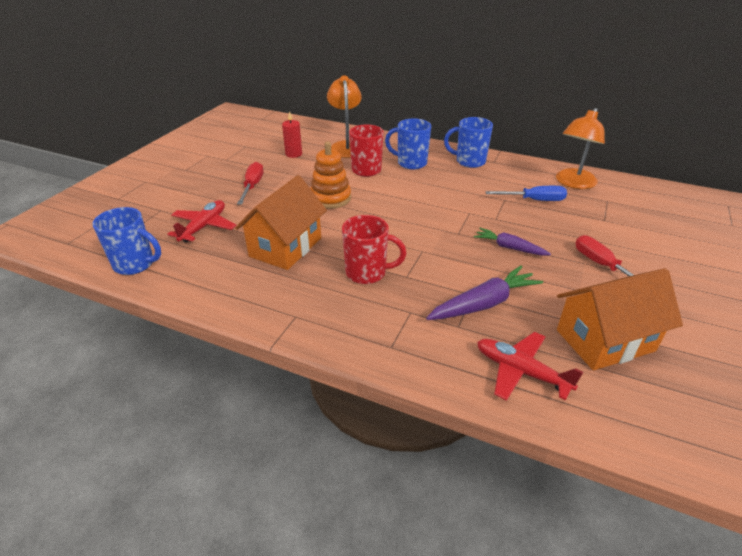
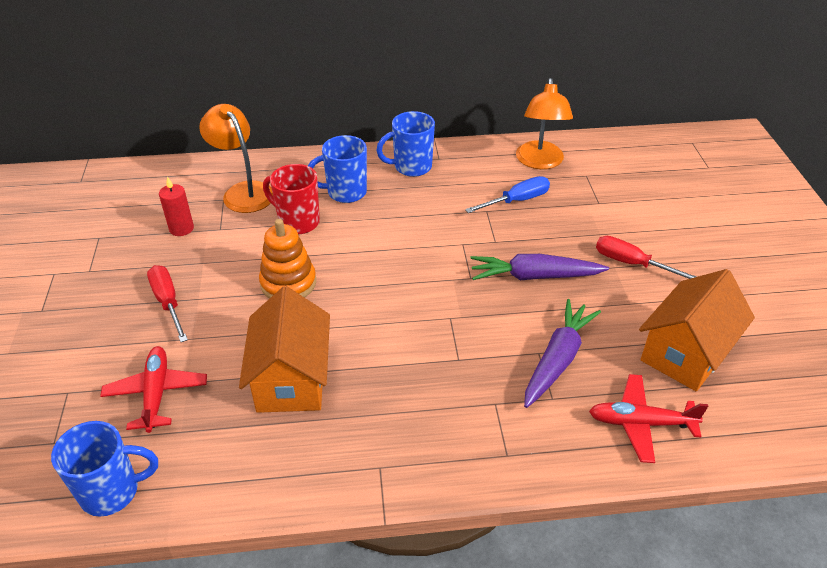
camera: 30 degrees left, 5 degrees up
(367, 273) = (414, 373): red mug -> none
(509, 247) = (534, 276): purple carrot -> purple carrot, size x1.53

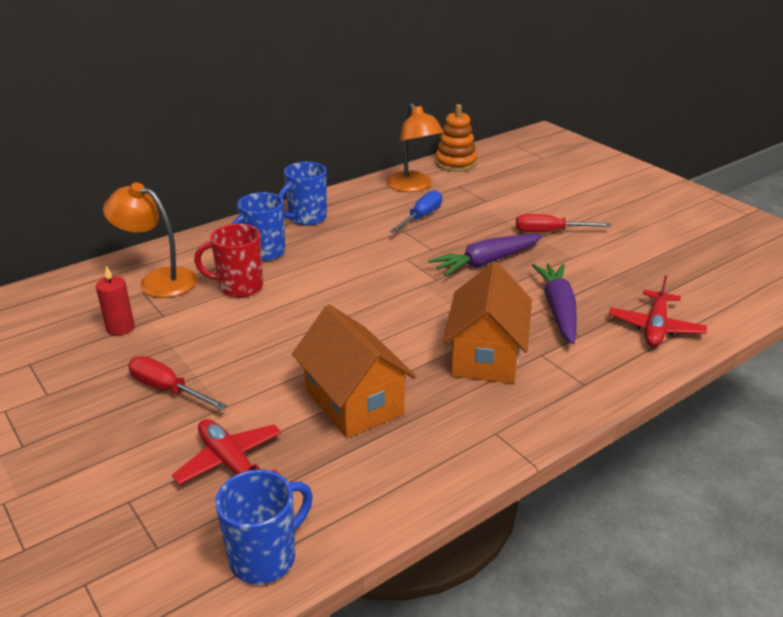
camera: 30 degrees left, 10 degrees down
(288, 283) = (277, 334): orange stacking toy -> orange stacking toy (455, 163)
(640, 423) = (655, 327): red plane -> red plane turned 45 degrees counterclockwise
(686, 353) = (641, 274): orange house -> orange house (486, 356)

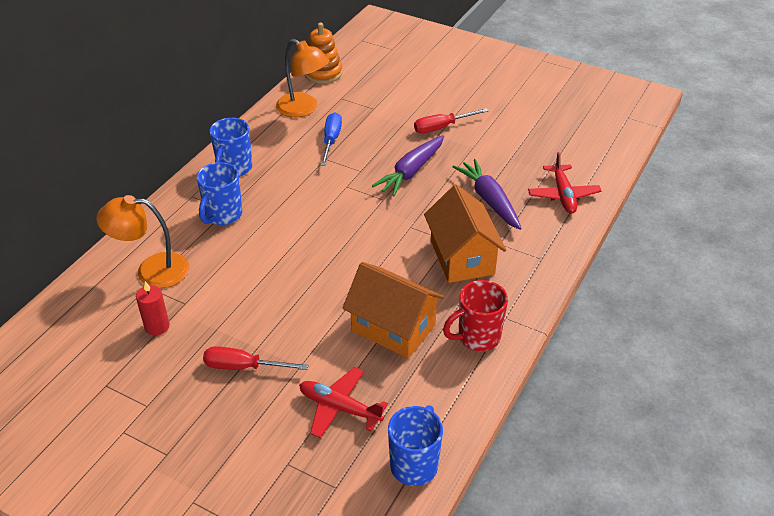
camera: 25 degrees left, 10 degrees up
(239, 287) = (228, 256): red mug -> red mug (477, 337)

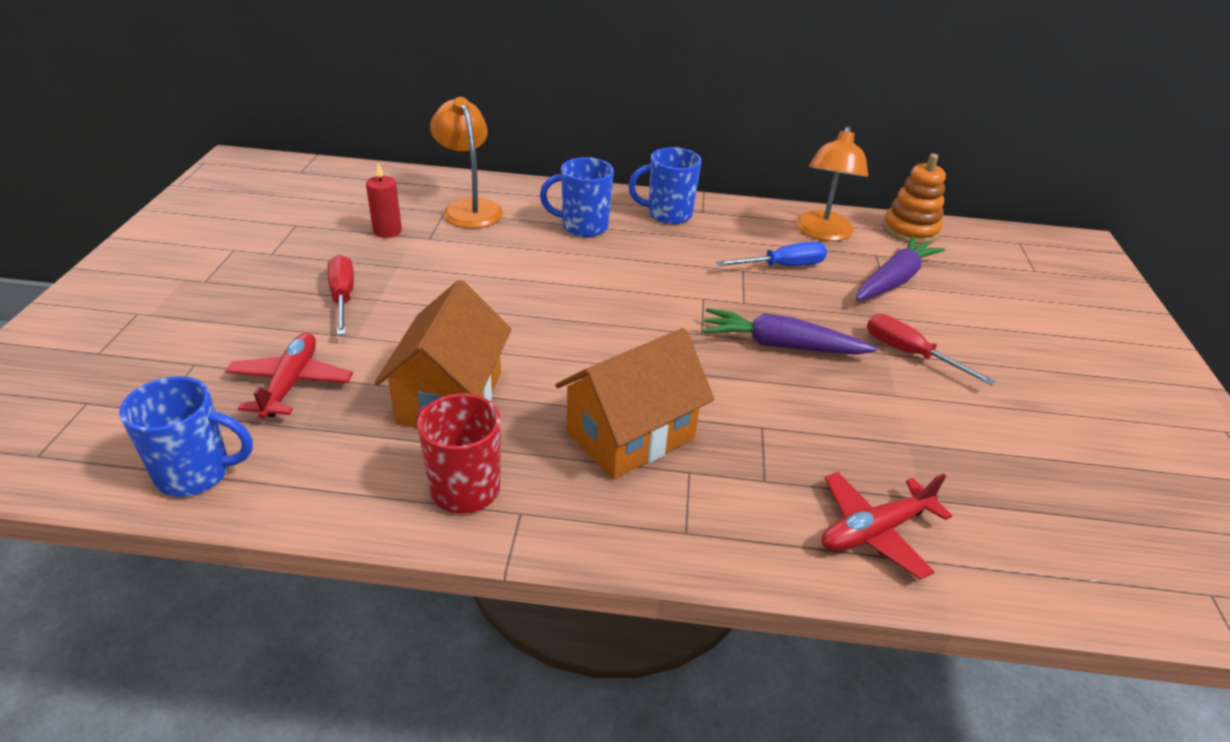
camera: 65 degrees right, 5 degrees down
(489, 200) = (784, 439): purple carrot -> purple carrot (894, 280)

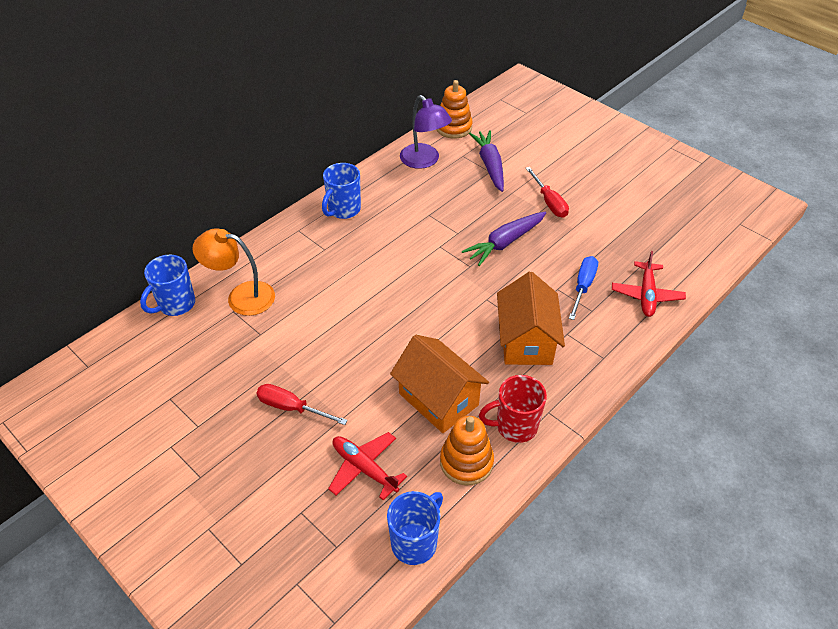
camera: 50 degrees left, 10 degrees up
(363, 466) = (466, 462): none -> orange stacking toy
(387, 231) = (229, 351): red candle -> none
(583, 227) = (319, 254): blue mug -> blue mug (176, 304)
(782, 266) = (440, 197): blue screwdriver -> blue screwdriver (583, 287)
(822, 233) = (424, 161): orange lamp -> purple lamp
(910, 354) = (549, 202): red screwdriver -> red screwdriver turned 105 degrees counterclockwise

